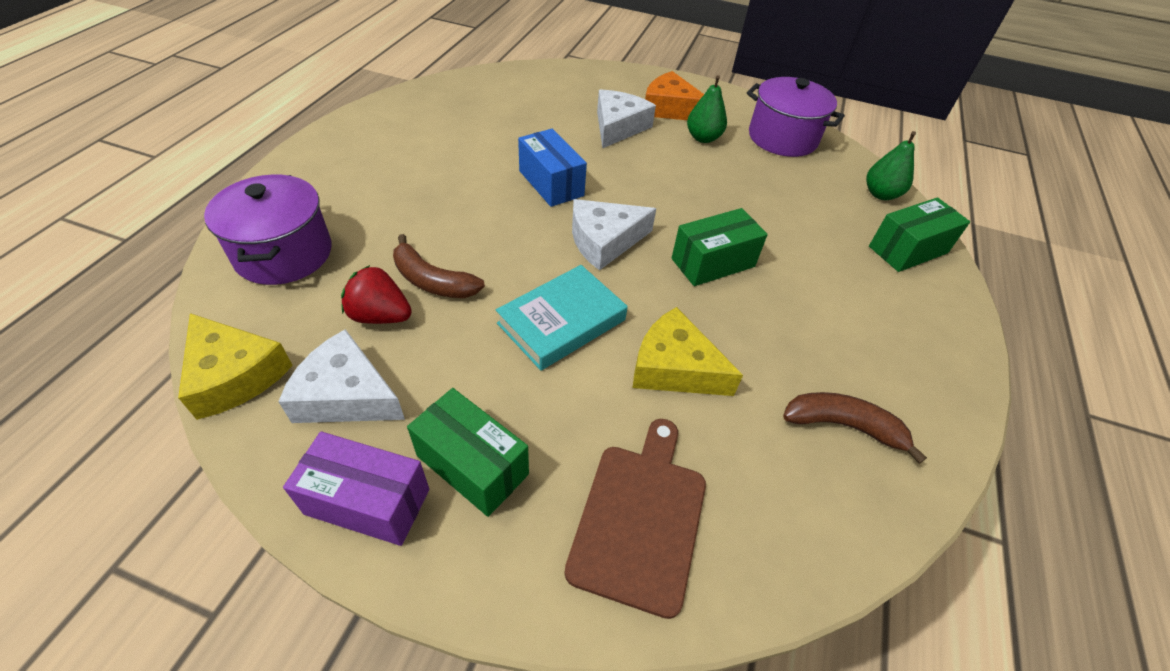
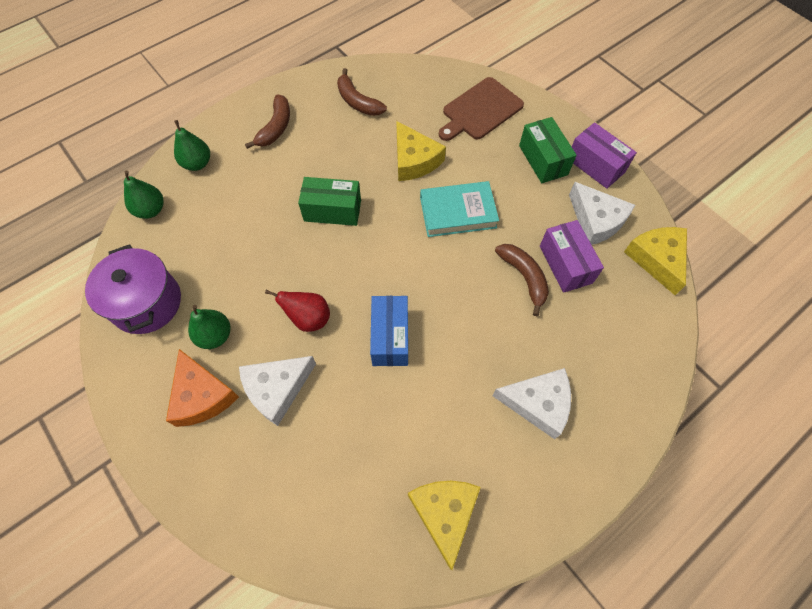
camera: 145 degrees left, 15 degrees up
(284, 253) = (622, 349): purple pot -> none
(380, 316) = (565, 264): red strawberry -> purple box
(431, 109) = (444, 513): none -> yellow cheese
(604, 241) = (390, 260): white cheese -> white cheese (538, 403)
(639, 171) = (309, 318): none -> red pear
(892, 329) = (276, 127): none -> brown banana
(908, 250) = (197, 163): green box -> green pear

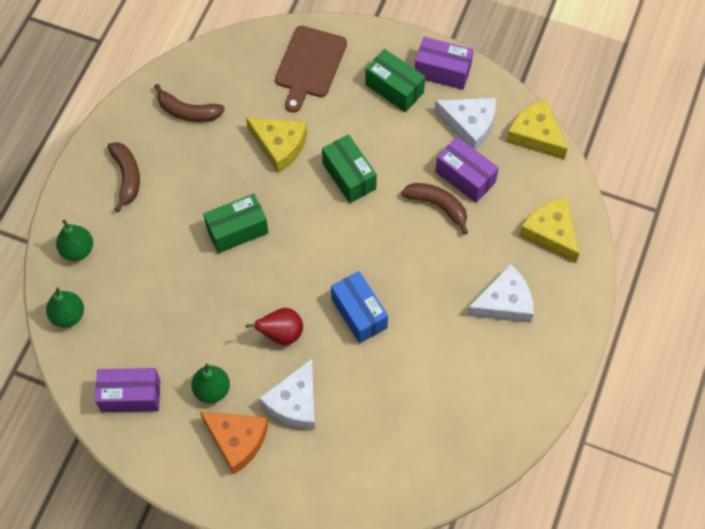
camera: 30 degrees left, 0 degrees up
(146, 302) = (130, 395): purple pot -> purple box
(444, 513) = (481, 419): yellow cheese -> yellow cheese (551, 233)
(458, 212) = (349, 176): turquoise book -> green box

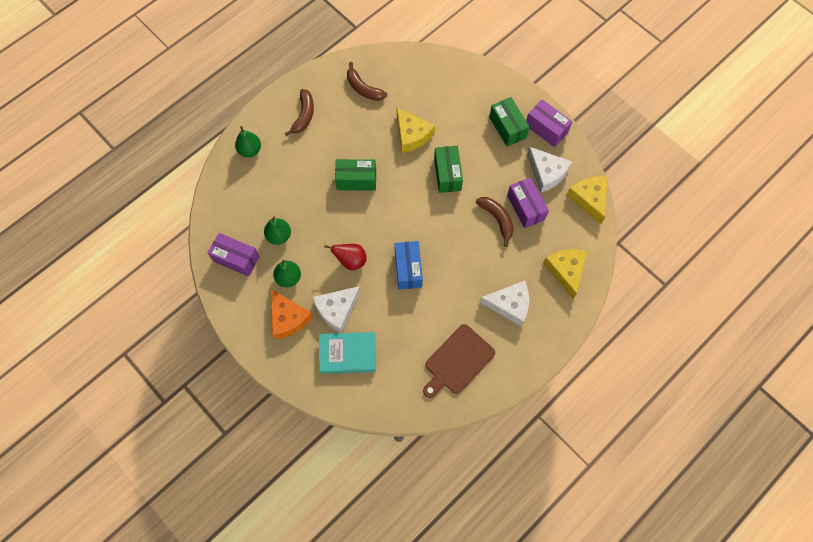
camera: 25 degrees right, 5 degrees up
(68, 315) = (223, 190): green pear -> green pear (279, 236)
(309, 65) = (458, 89): brown cutting board -> brown cutting board (458, 361)
(336, 450) = (347, 354): none -> turquoise book

